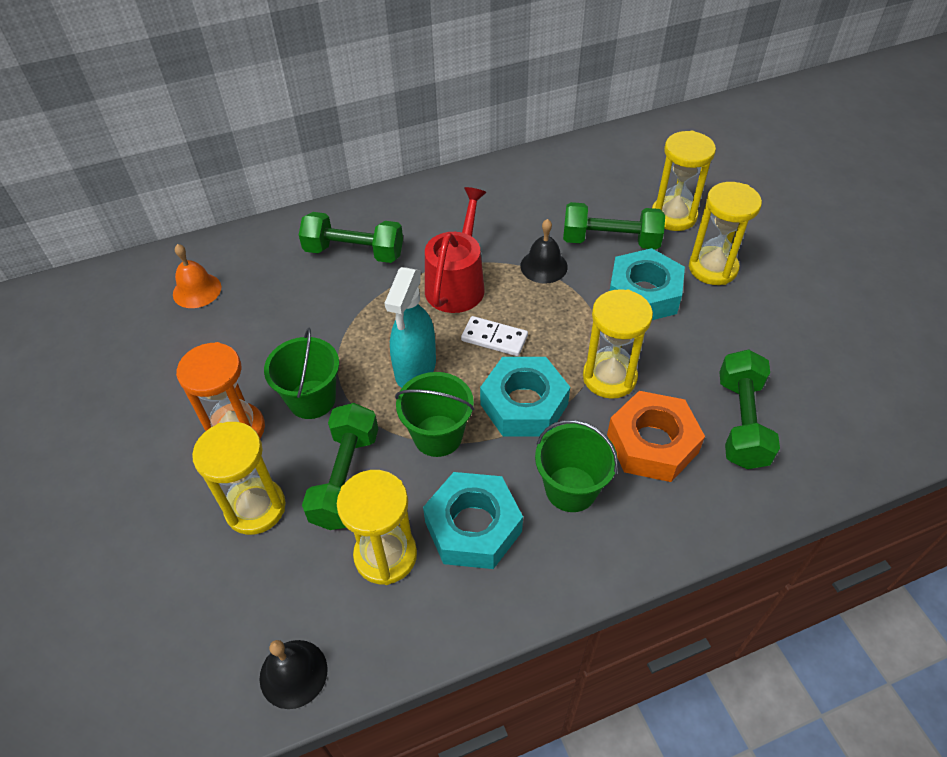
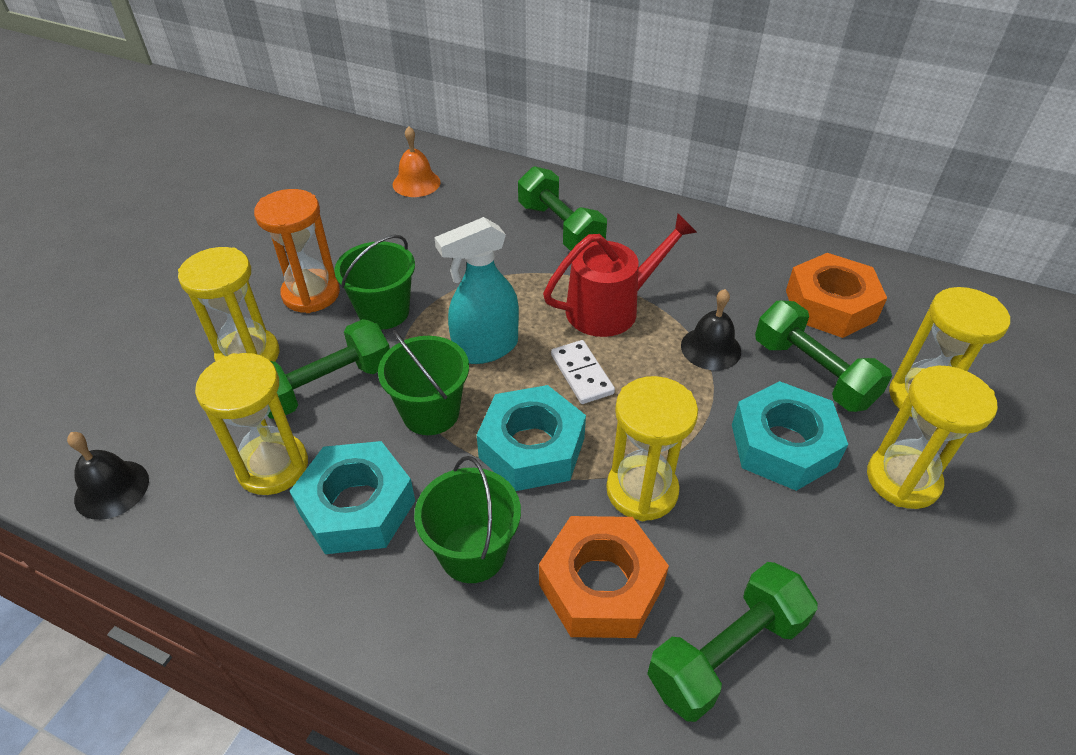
camera: 45 degrees right, 5 degrees down
(573, 193) = (830, 305): none -> orange nut

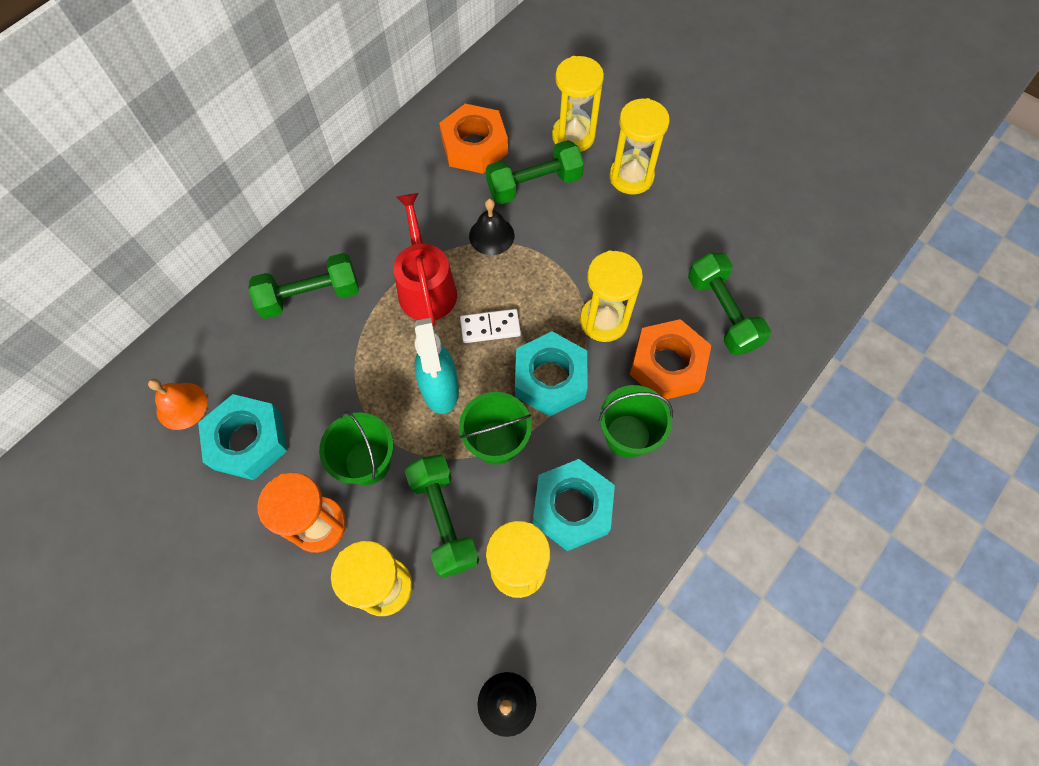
camera: 75 degrees left, 20 degrees up
(783, 445) = (589, 227): turquoise nut -> turquoise nut (248, 441)

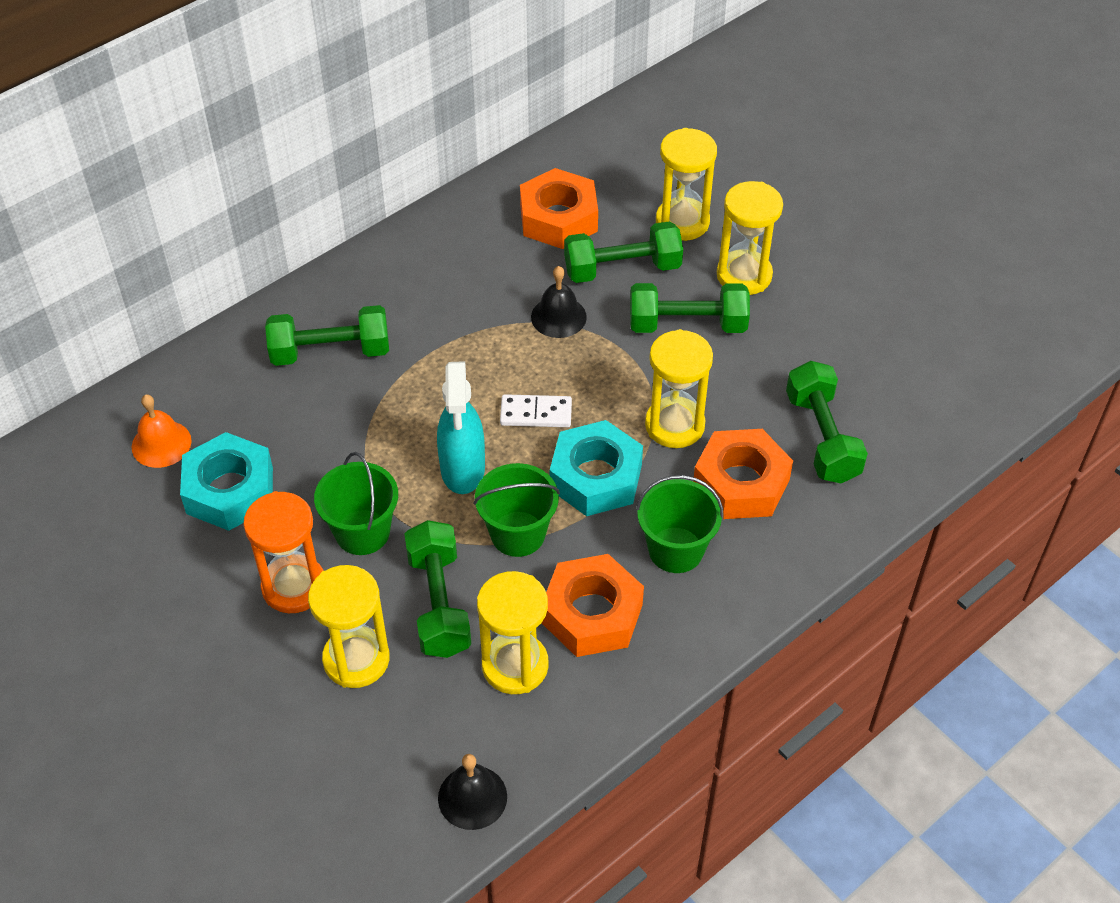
camera: 10 degrees right, 15 degrees down
(426, 287) = (468, 361): red watering can -> none
(572, 507) = (592, 613): turquoise nut -> orange nut
(595, 227) = (687, 325): none -> green dumbbell

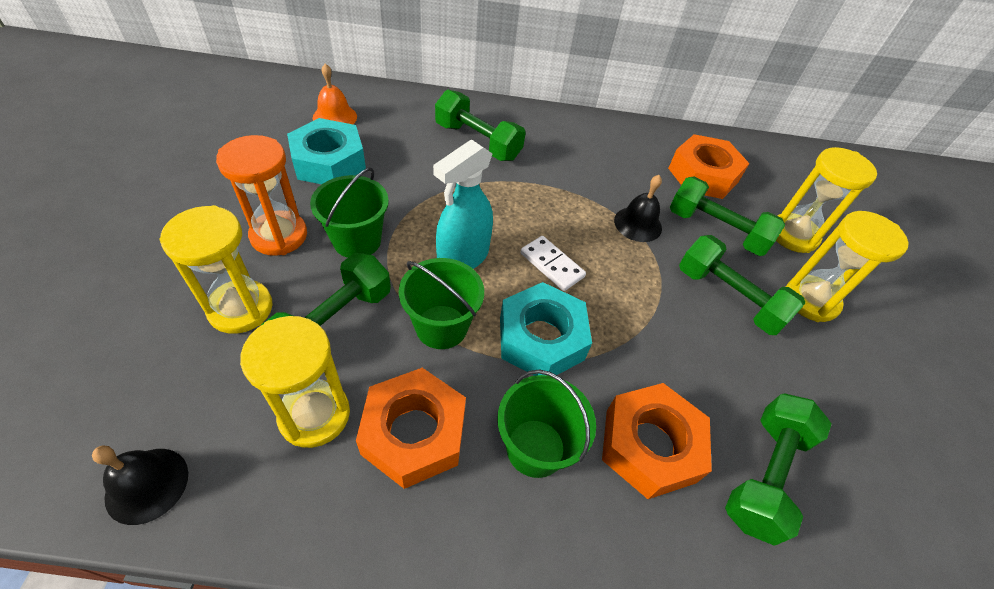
camera: 40 degrees right, 0 degrees up
(674, 425) = (642, 354): yellow hourglass -> none

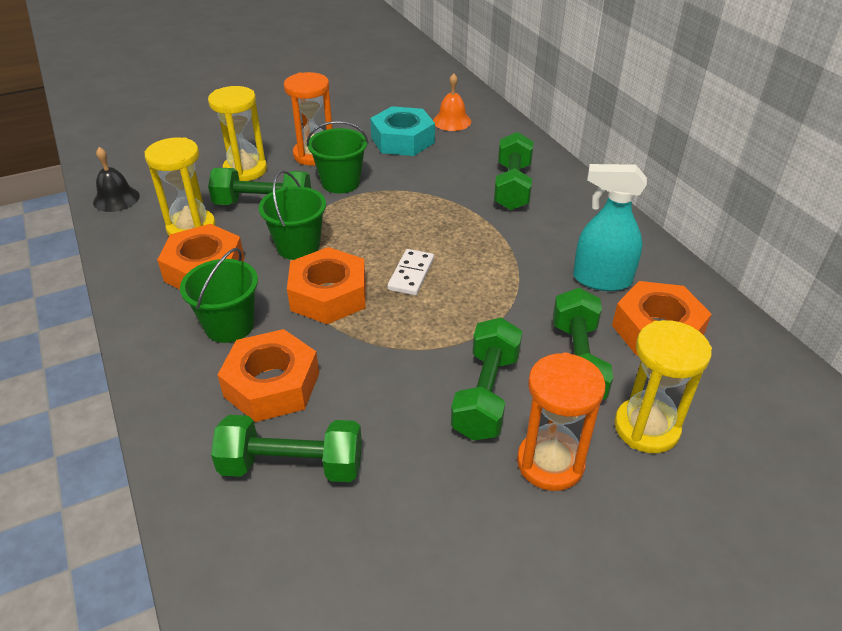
camera: 65 degrees right, 10 degrees down
(462, 257) = (372, 230): turquoise spray bottle -> turquoise spray bottle (601, 280)
(541, 338) = (329, 295): turquoise nut -> orange nut
(638, 224) = (520, 306): black bell -> none
(810, 300) = (550, 463): yellow hourglass -> orange hourglass

